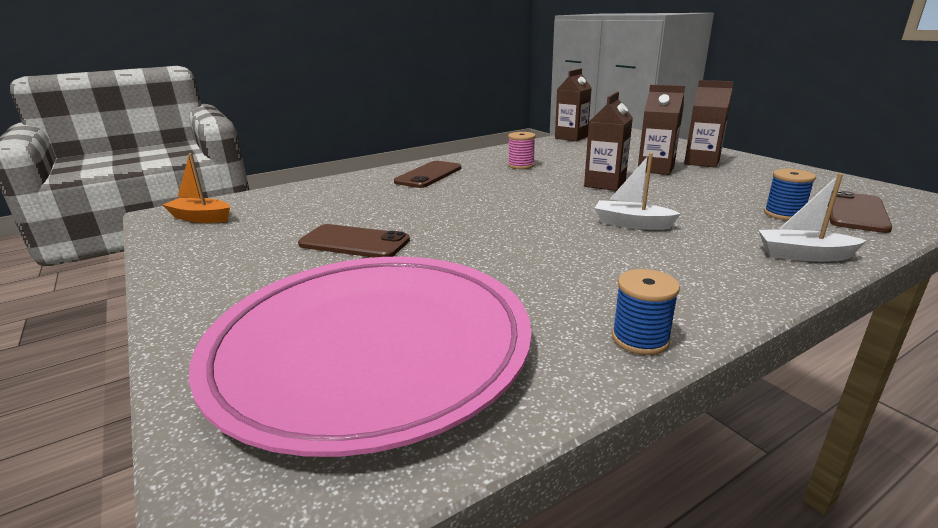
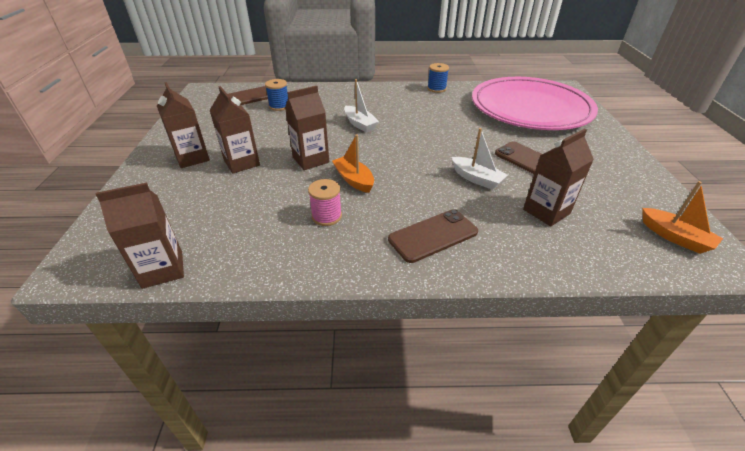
camera: 150 degrees left, 15 degrees up
(332, 206) = (546, 211): none -> brown carton
(537, 183) = (354, 180): none -> orange boat
(803, 255) = (327, 91): white boat -> white boat (476, 179)

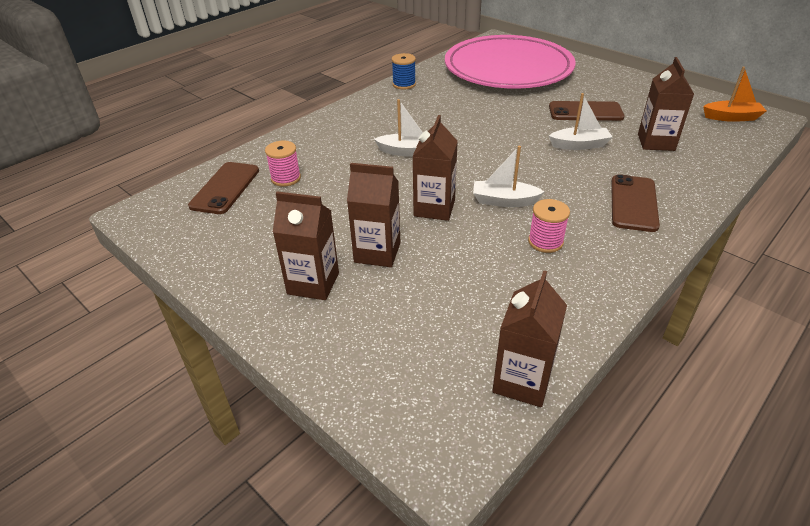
camera: 45 degrees left, 0 degrees up
(279, 106) = (286, 178): blue spool -> pink spool
(354, 180) = (504, 201): orange boat -> white boat

